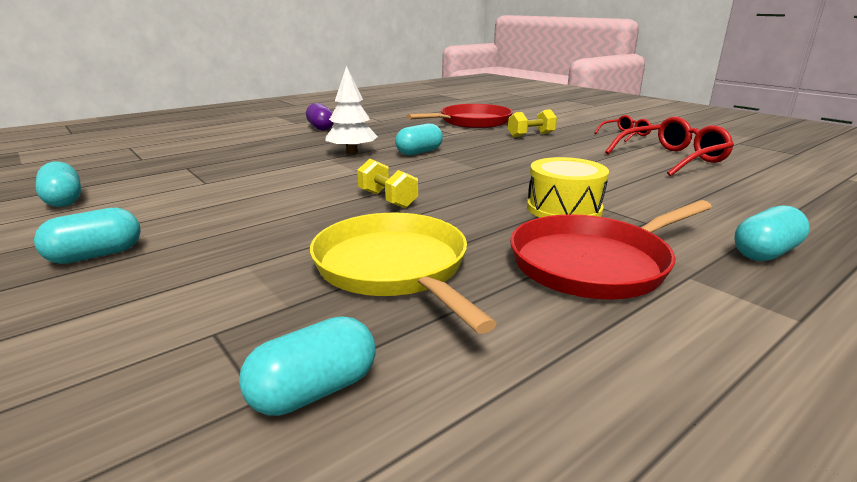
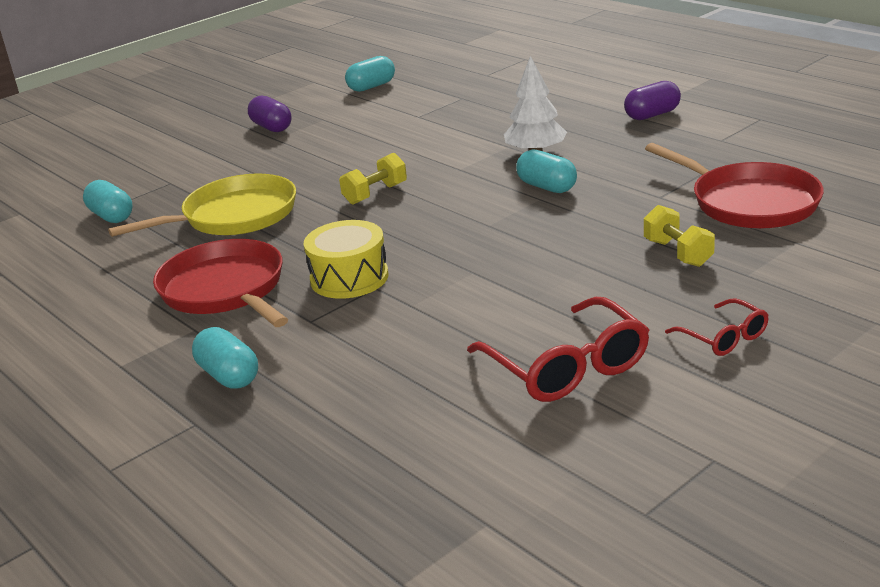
camera: 90 degrees right, 5 degrees up
(96, 255) = (271, 127): turquoise capsule -> purple capsule

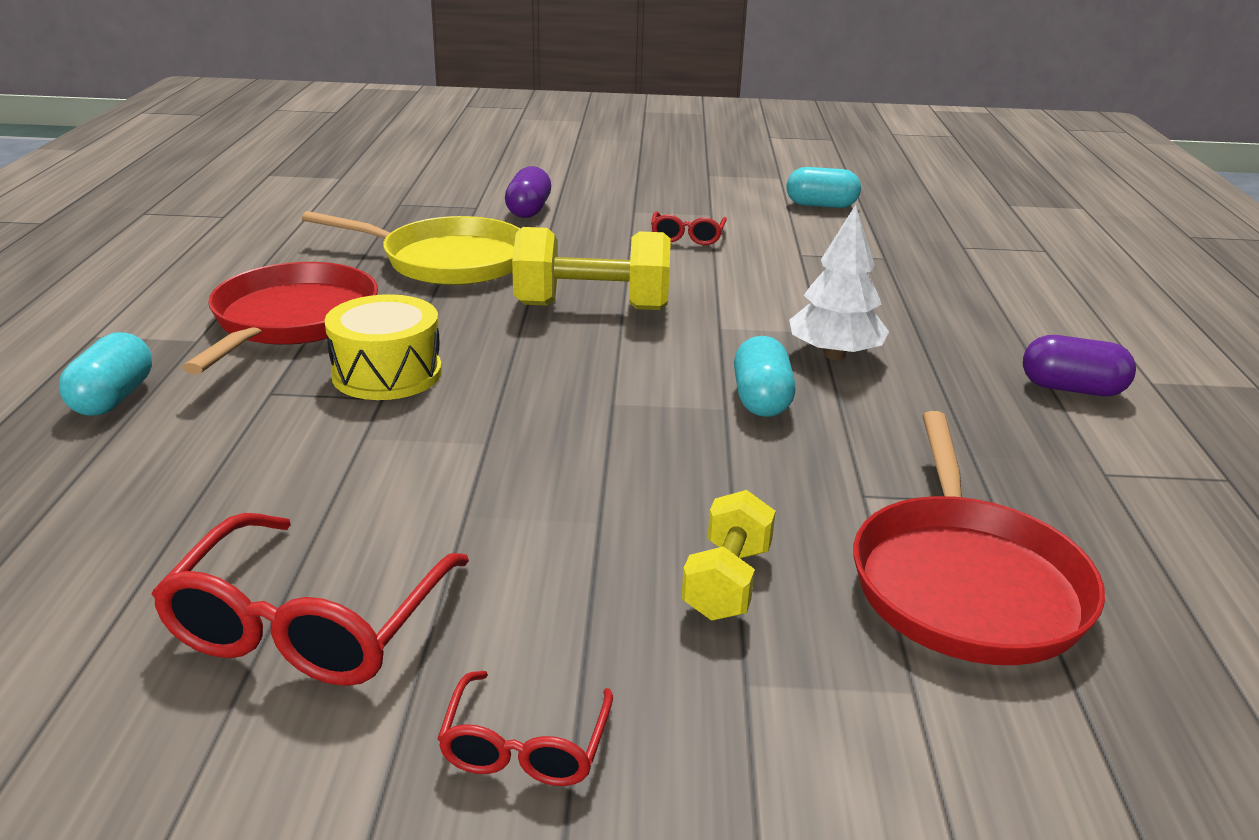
camera: 40 degrees right, 0 degrees up
(111, 216) = (379, 212): turquoise capsule -> none
(271, 127) = (653, 200): purple capsule -> purple capsule (528, 210)
(339, 136) = (687, 237): none -> red glasses
(375, 194) = (592, 307): yellow dumbbell -> yellow dumbbell, size x1.70

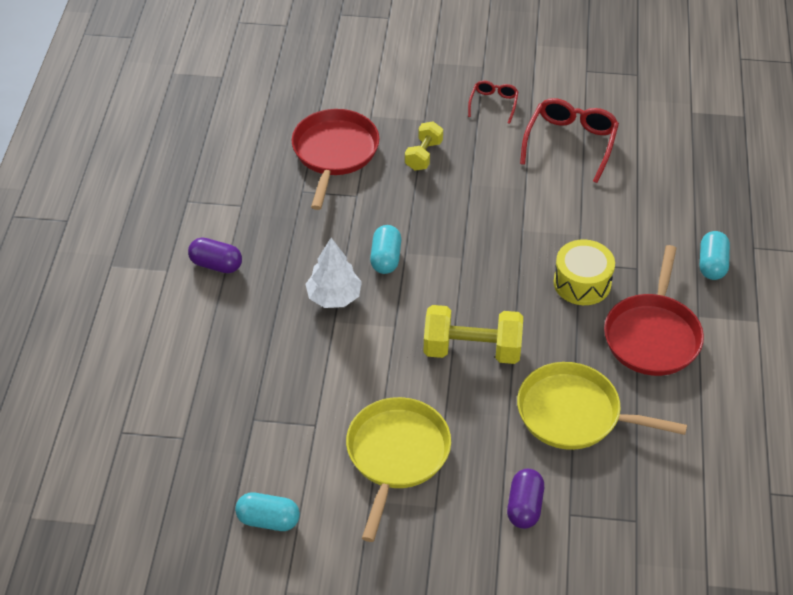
camera: 175 degrees left, 20 degrees up
(687, 237) = (396, 455): red glasses -> yellow pan

